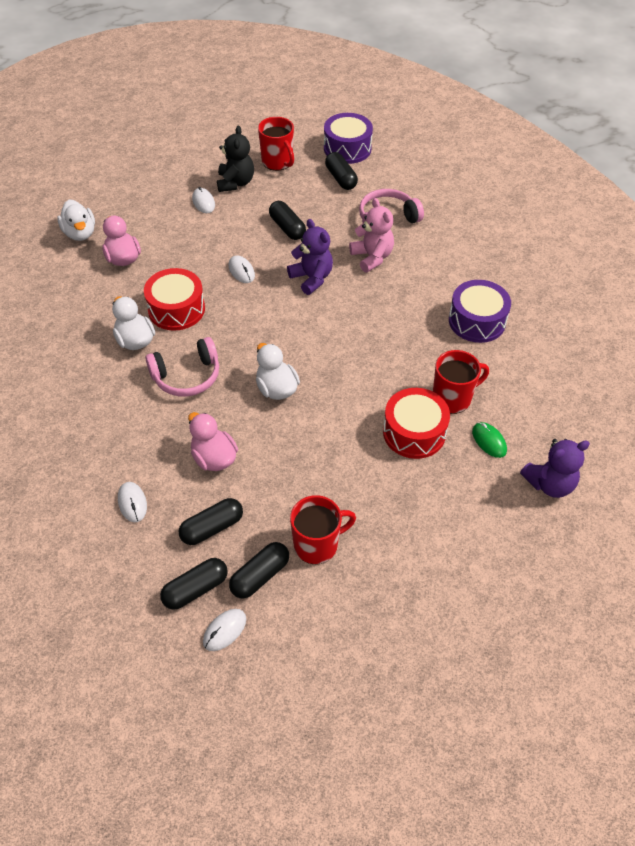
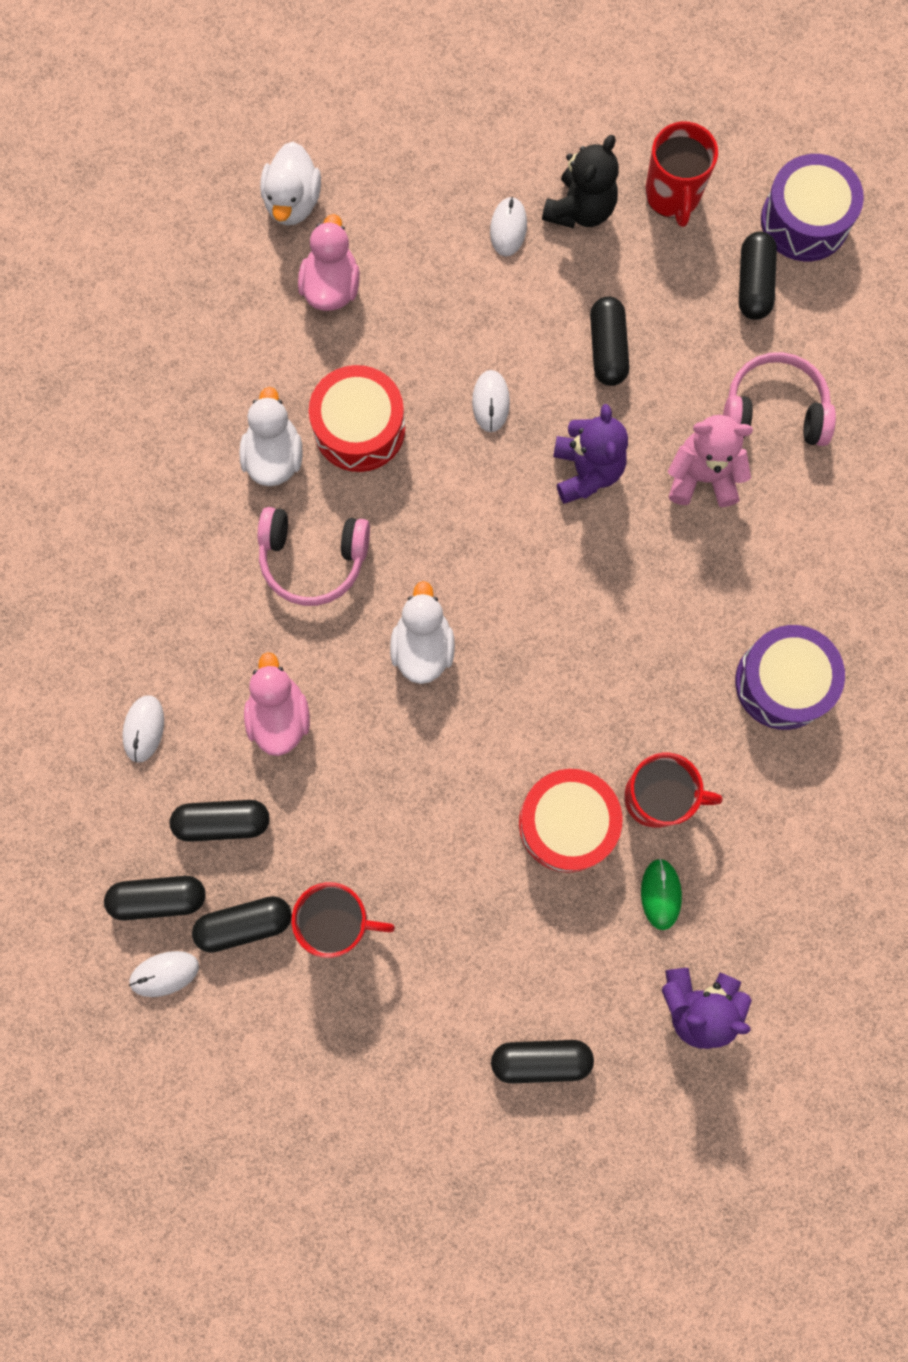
camera: 30 degrees right, 25 degrees up
(372, 257) = (702, 477): pink teddy bear -> pink teddy bear turned 90 degrees counterclockwise
(486, 556) = (541, 1059): none -> black capsule

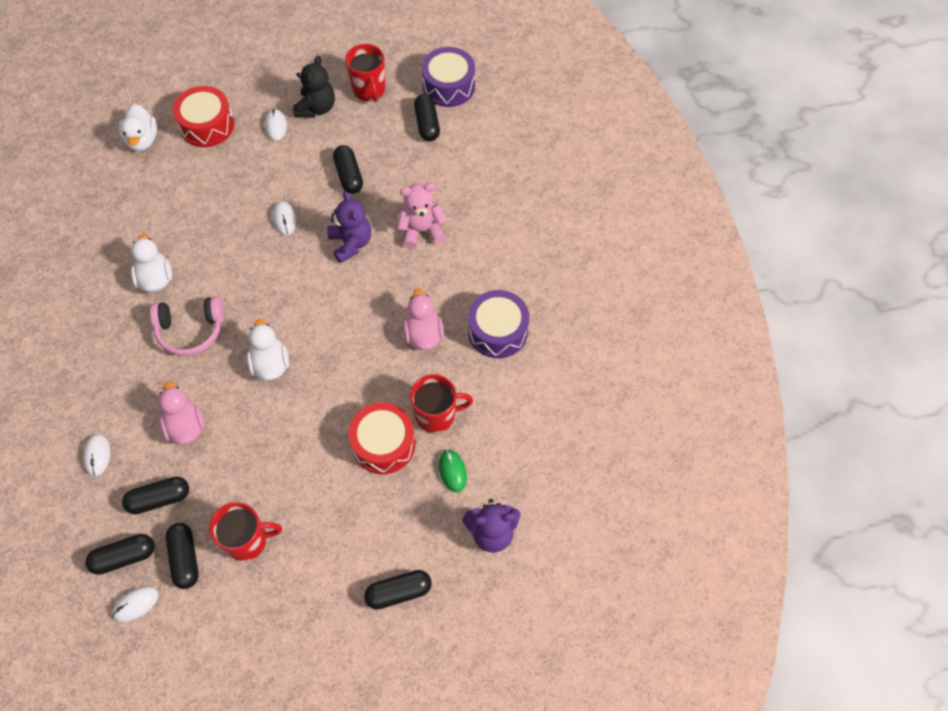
camera: 15 degrees left, 15 degrees down
(245, 924) = (185, 558): black capsule -> black capsule turned 75 degrees counterclockwise
(331, 287) = (174, 179): pink duck -> pink duck (423, 334)
(359, 428) = (206, 251): red drum -> red drum (207, 125)
(773, 411) = (455, 186): pink headphones -> none

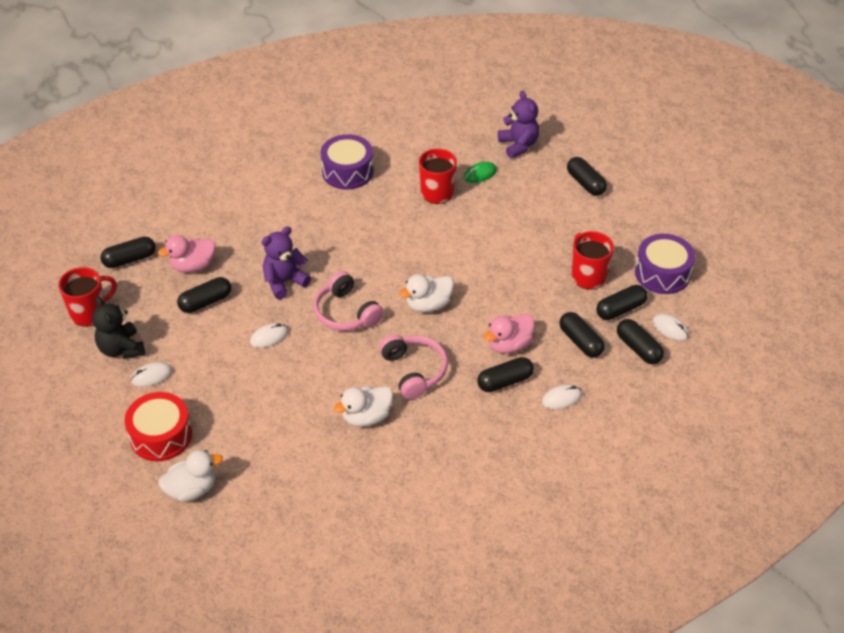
camera: 105 degrees left, 15 degrees down
(142, 408) = (505, 381): none -> black capsule
(289, 288) = (346, 312): none -> pink headphones
(316, 108) = (121, 349): black teddy bear -> black teddy bear turned 120 degrees counterclockwise
(383, 444) = (473, 216): red drum -> none
(421, 230) = (258, 237): pink teddy bear -> none
(423, 334) = (365, 214): pink duck -> pink duck (192, 266)
(448, 86) = (77, 254): purple drum -> purple drum (662, 273)

